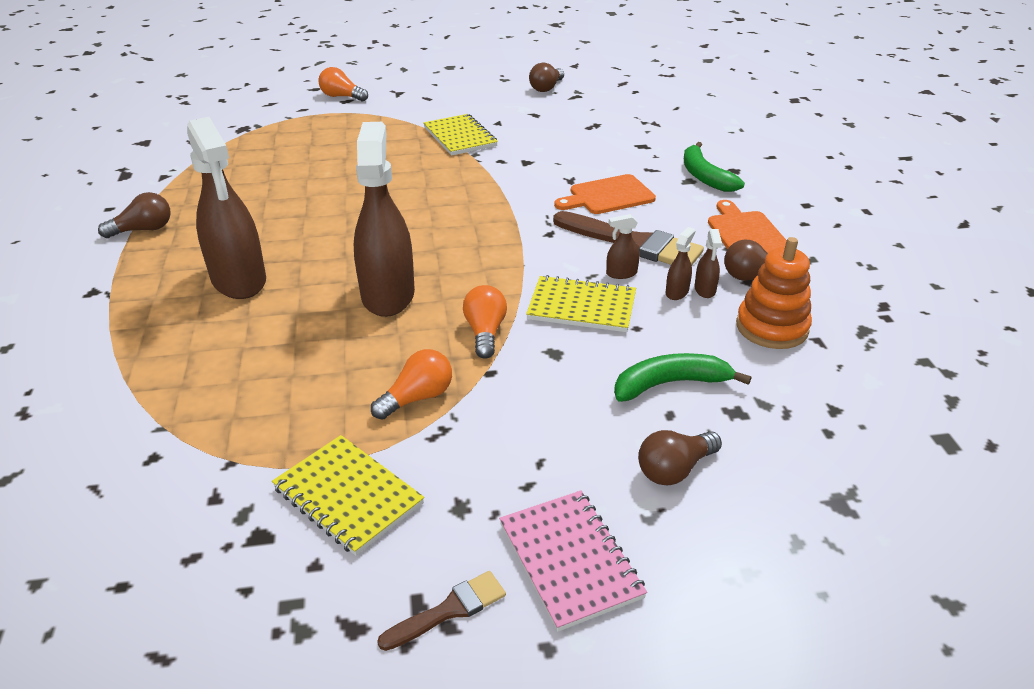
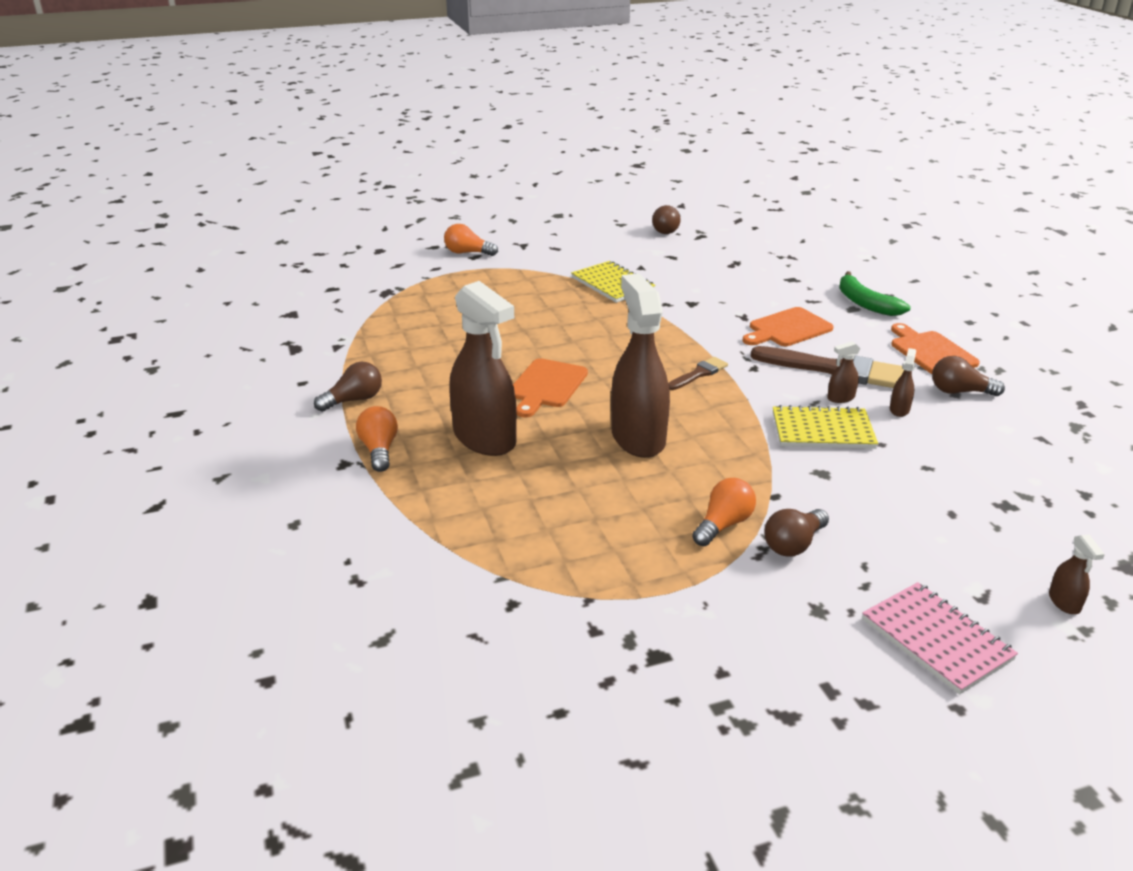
camera: 10 degrees left, 5 degrees down
(332, 233) = (546, 386): none -> orange cutting board
(348, 496) = (714, 613): yellow notebook -> none
(449, 610) = (859, 691): brown brush -> brown brush (699, 374)
(485, 332) = (749, 462): orange light bulb -> orange light bulb (379, 450)
(670, 384) = (938, 488): green banana -> none
(674, 469) = (981, 557): brown light bulb -> brown light bulb (793, 544)
(705, 290) = (922, 405): brown spray bottle -> brown spray bottle (1064, 602)
(771, 327) = (997, 432): orange stacking toy -> none

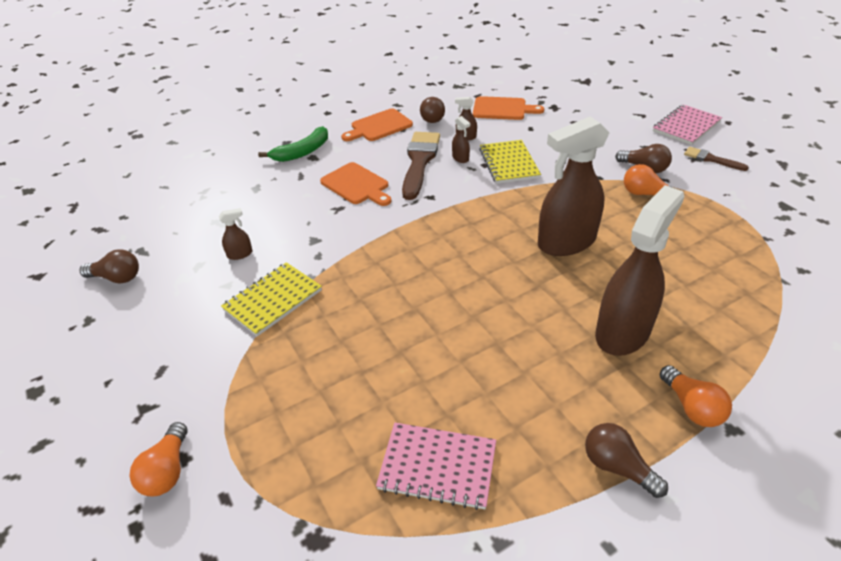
camera: 100 degrees left, 10 degrees up
(379, 450) = (691, 407): orange light bulb -> orange light bulb turned 90 degrees counterclockwise
(407, 333) = (437, 467): none -> pink notebook
(546, 386) = (511, 310): orange cutting board -> orange cutting board (502, 109)
(699, 374) = (451, 222): brown brush -> brown brush (711, 159)
(1064, 602) = (627, 96): brown spray bottle -> brown spray bottle (240, 254)

